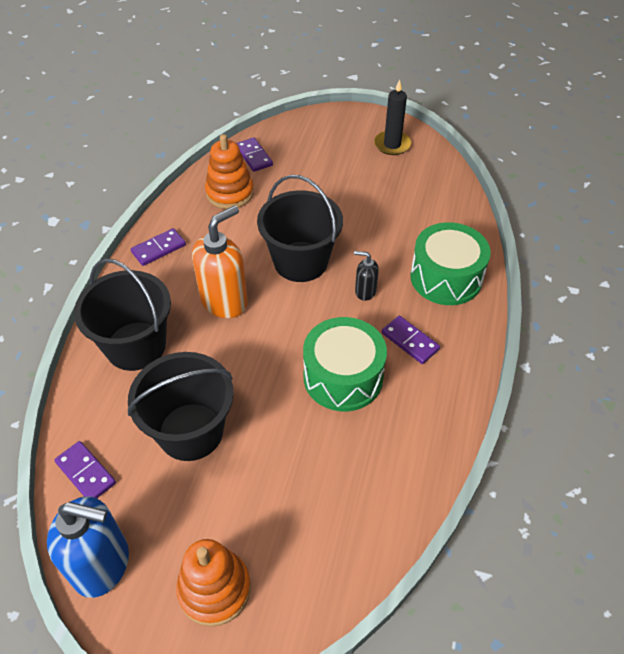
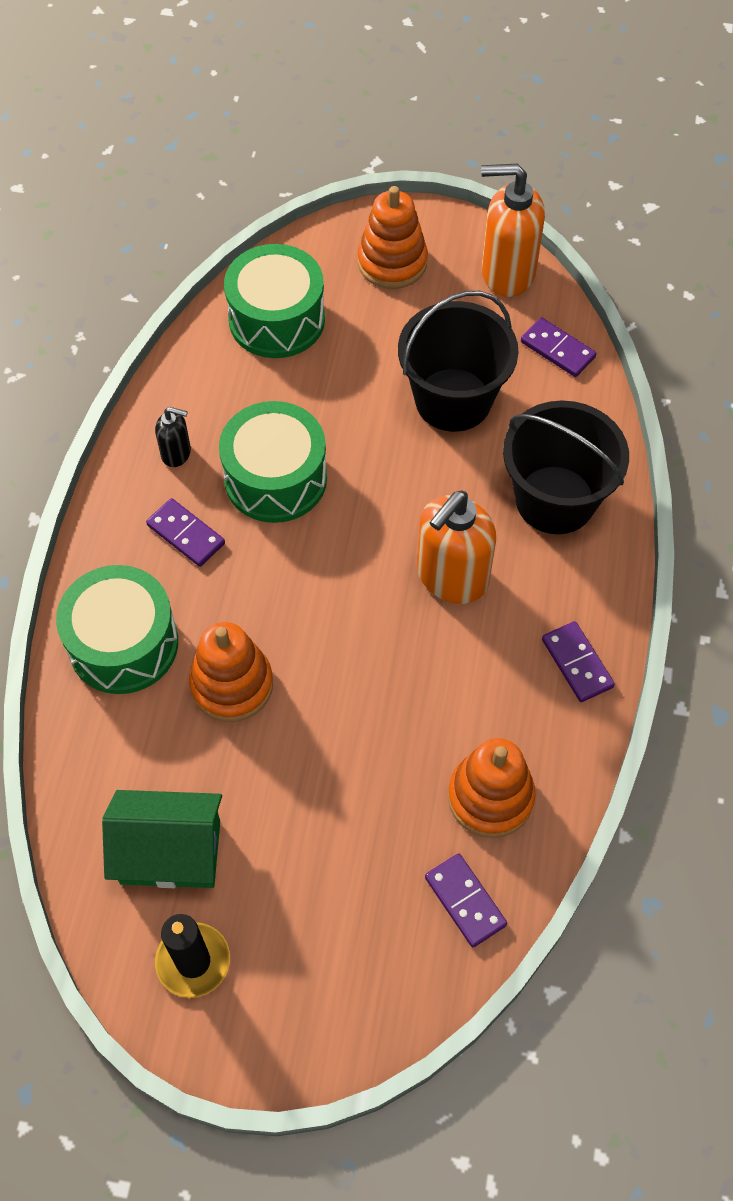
camera: 175 degrees right, 10 degrees up
(102, 565) = (507, 273): blue soap dispenser -> orange soap dispenser
(159, 249) = (577, 663): purple domino -> purple domino turned 75 degrees counterclockwise
(300, 262) = (348, 656): black bucket -> none
(336, 527) = (277, 319): none -> green drum
(365, 291) = (247, 609): black soap dispenser -> black soap dispenser (176, 453)
(375, 252) = (232, 684): none -> orange stacking toy
(406, 182) = (170, 852): none -> green house

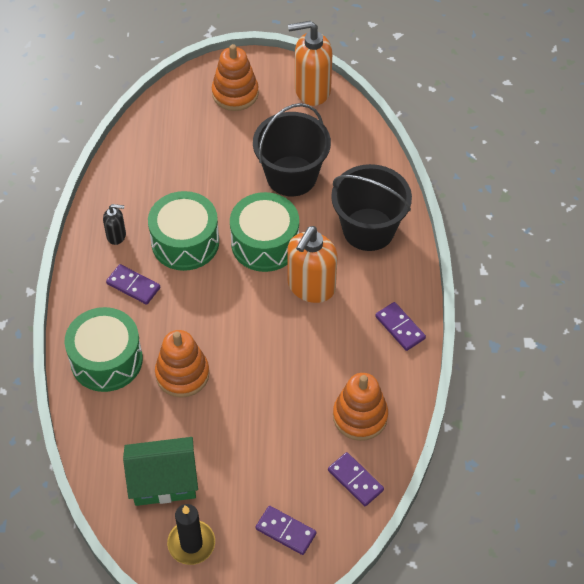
camera: 10 degrees left, 5 degrees down
(277, 319) = (166, 140): green drum -> green drum (265, 243)
(557, 349) = (353, 135): purple domino -> purple domino (286, 531)

